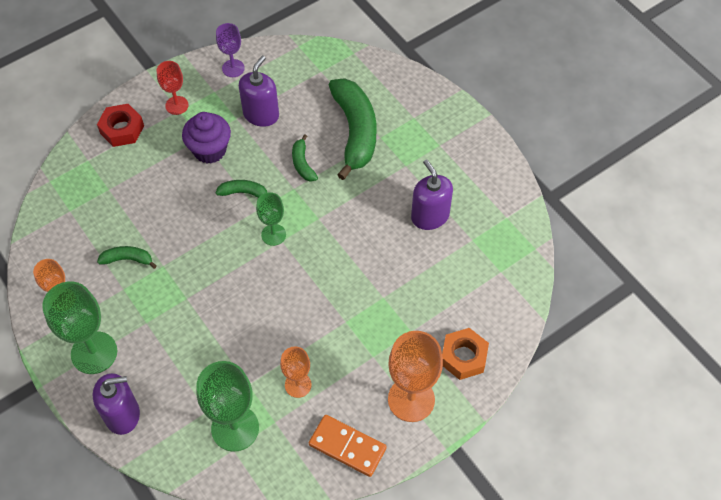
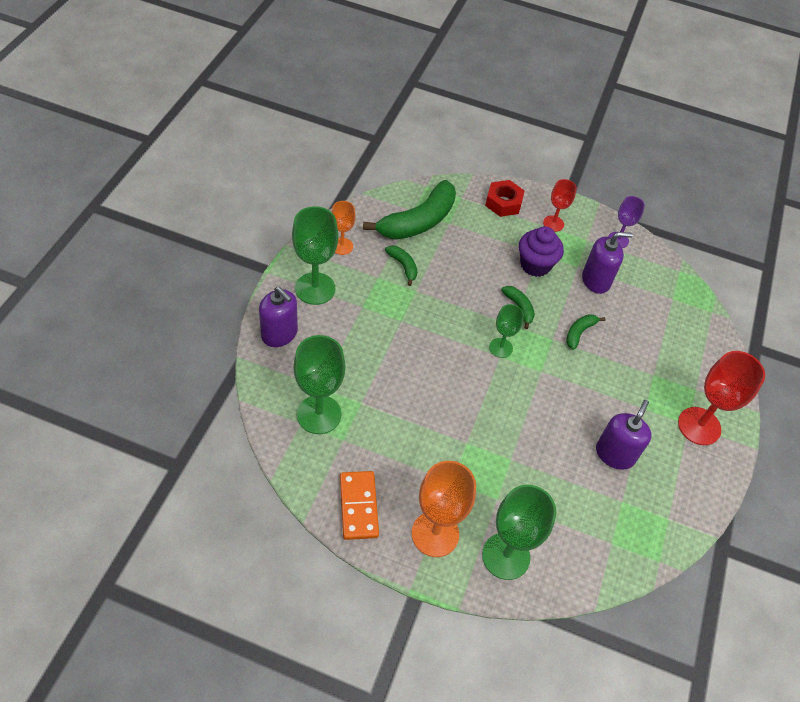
camera: 50 degrees right, 5 degrees down
(298, 385) = (386, 438): orange goblet -> none
(355, 131) = (641, 353): green banana -> green banana (418, 221)
(446, 139) = (699, 426): none -> red goblet
(463, 357) = (506, 556): orange nut -> green goblet

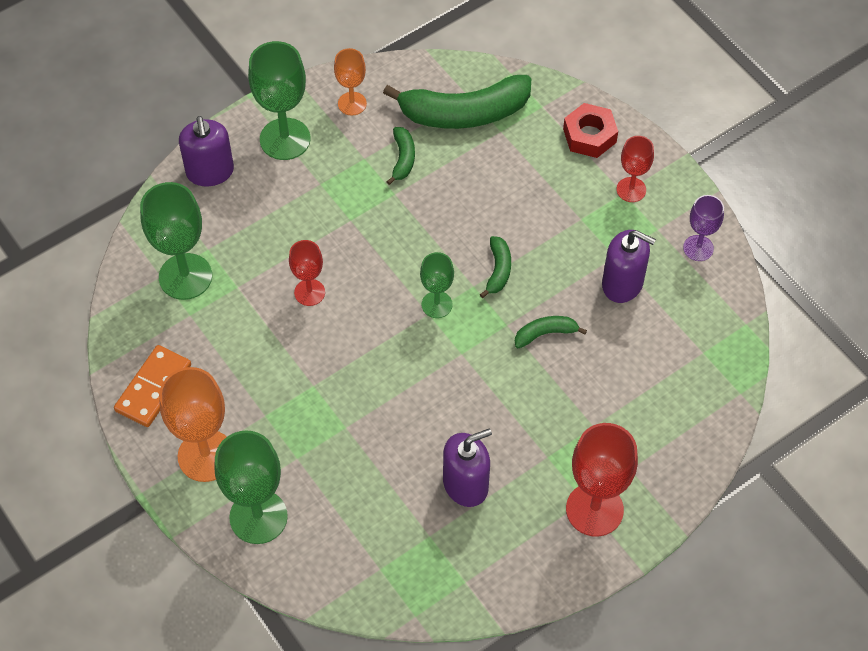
camera: 40 degrees right, 5 degrees up
(413, 381) = (309, 292): none -> red goblet
(535, 265) = (562, 230): purple cupcake -> none

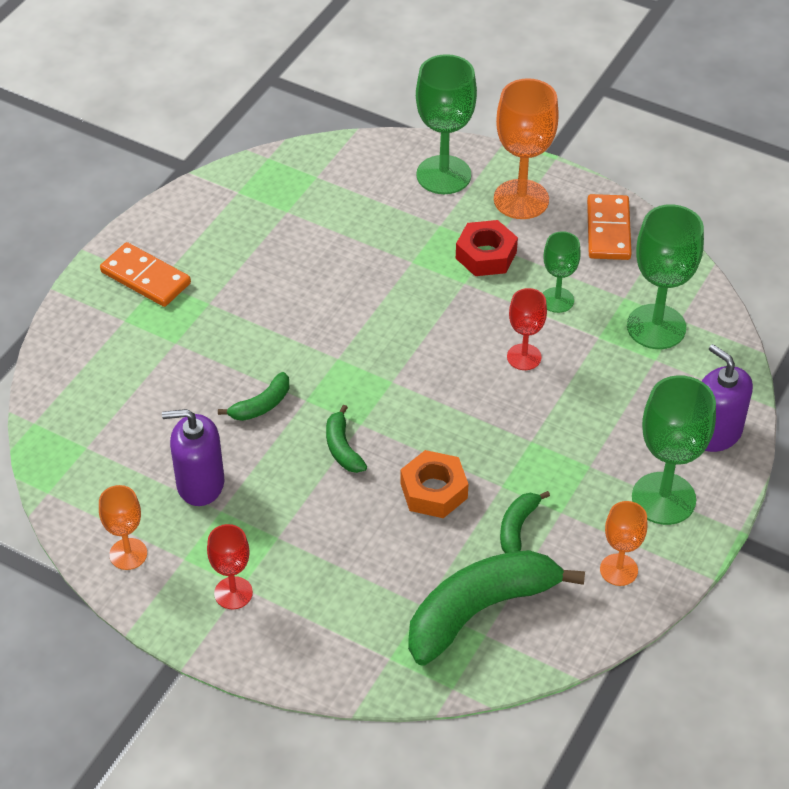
camera: 155 degrees right, 10 degrees down
(403, 158) = (517, 527): green banana -> green banana turned 45 degrees clockwise
(437, 304) = (388, 392): green goblet -> green goblet (557, 300)
(447, 209) = (433, 491): none -> orange nut
(465, 484) = (275, 256): purple soap dispenser -> none
(589, 136) = (313, 641): red nut -> red nut (486, 255)
(594, 509) = (145, 278): red goblet -> orange domino
(698, 248) = (128, 554): purple goblet -> orange goblet

